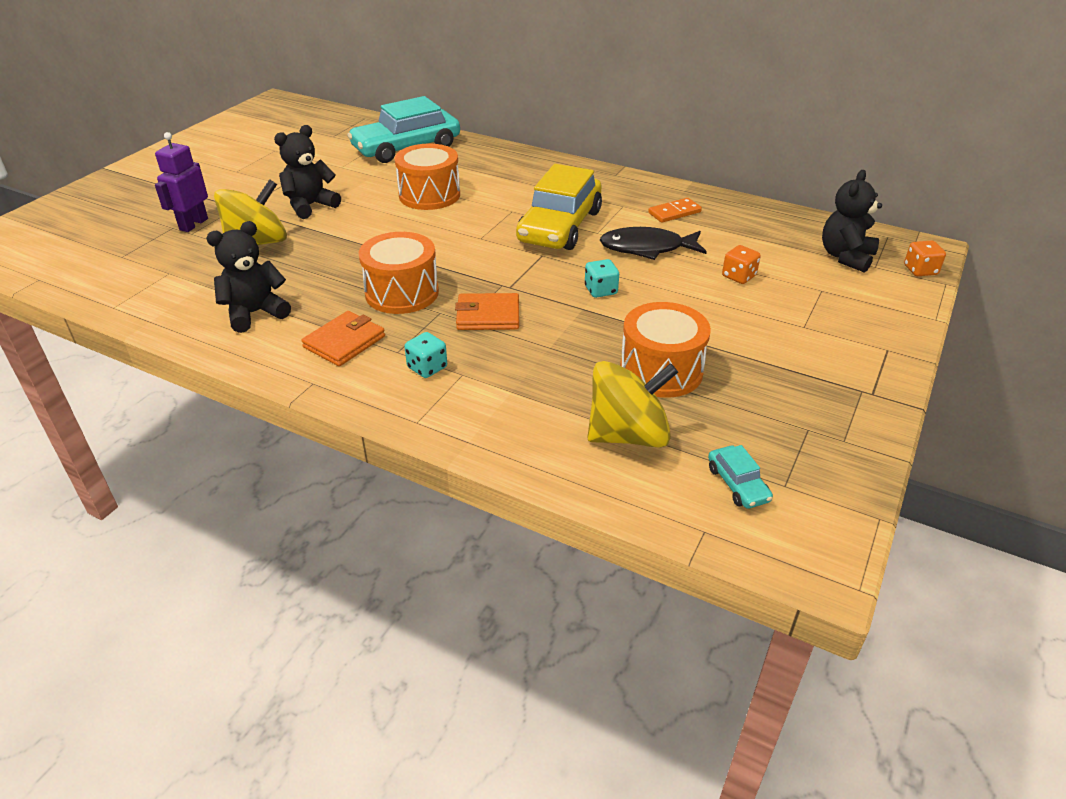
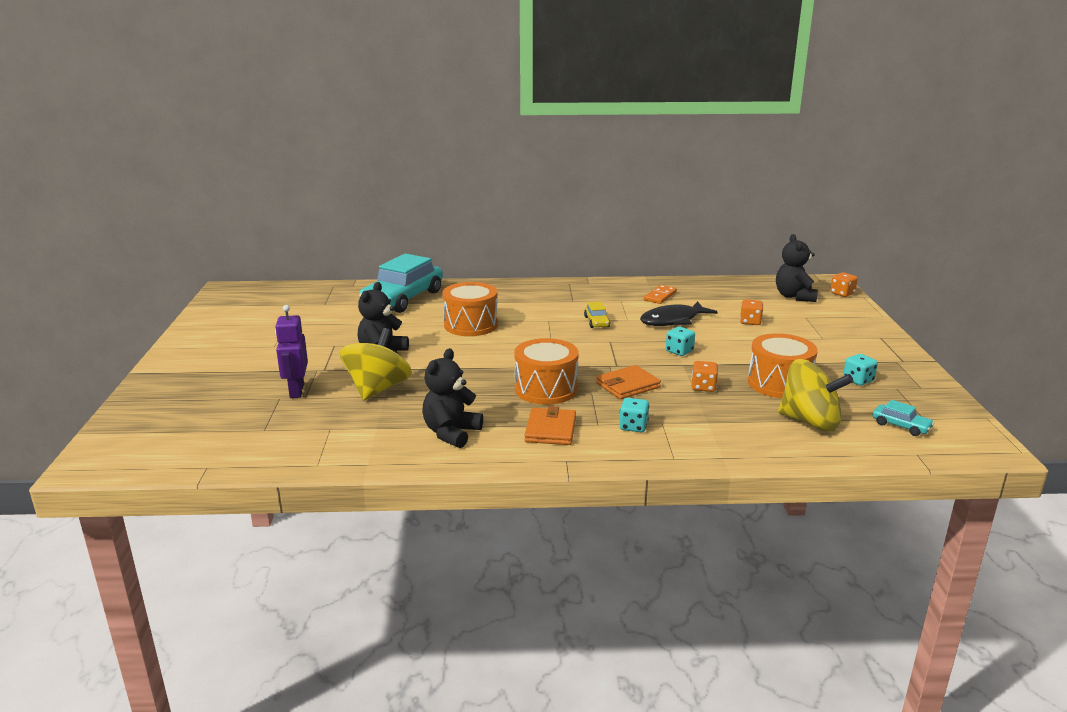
camera: 30 degrees left, 15 degrees down
(559, 226) = (596, 322): yellow car -> yellow car, size x0.42
(566, 345) = (703, 387): none -> orange dice
(628, 435) = (810, 422): yellow spinning top -> yellow spinning top turned 75 degrees clockwise
(769, 400) = (858, 380): none -> turquoise dice

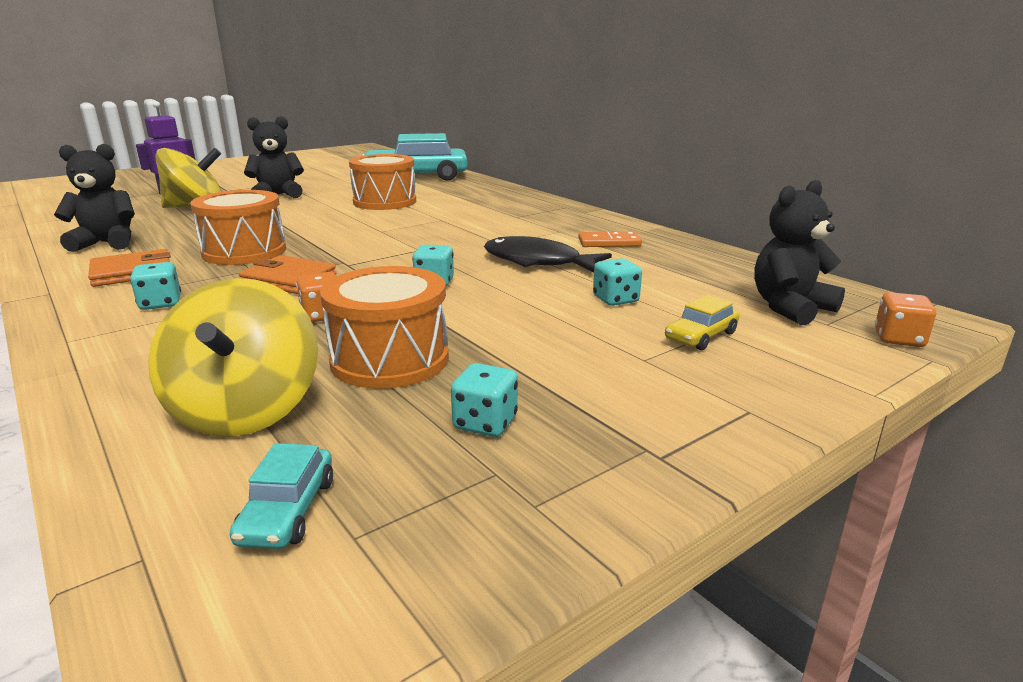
camera: 55 degrees right, 0 degrees up
(596, 322) = (470, 234): yellow car -> yellow car (701, 336)
(750, 322) = (615, 299): orange dice -> turquoise dice

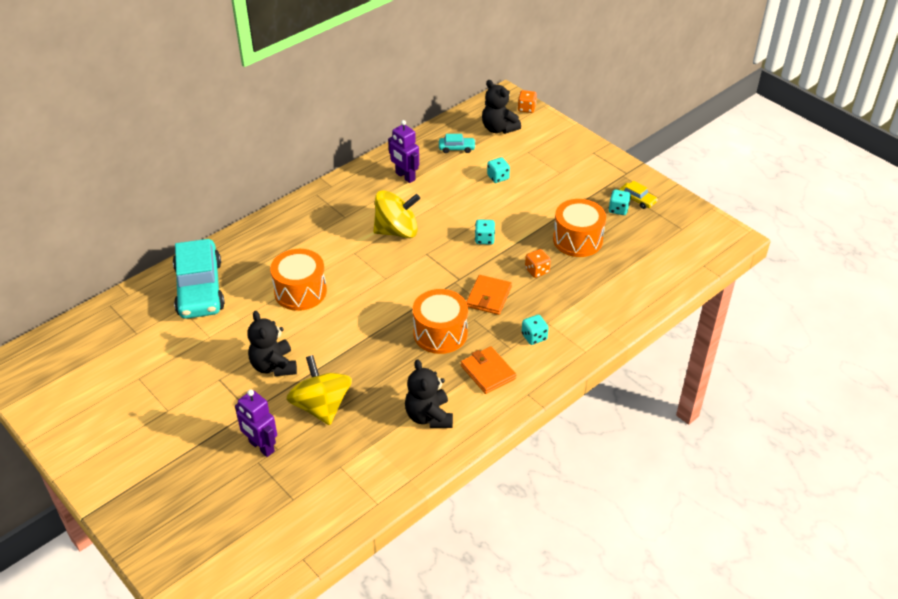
camera: 95 degrees left, 20 degrees up
(245, 410) = (627, 269): yellow spinning top -> yellow spinning top (397, 231)
(287, 510) = (676, 243): turquoise car -> turquoise car (456, 148)
(537, 262) = (444, 203): black fish -> none
(609, 243) = (405, 176): orange domino -> purple robot
(701, 336) = (535, 156): yellow car -> yellow car (637, 199)

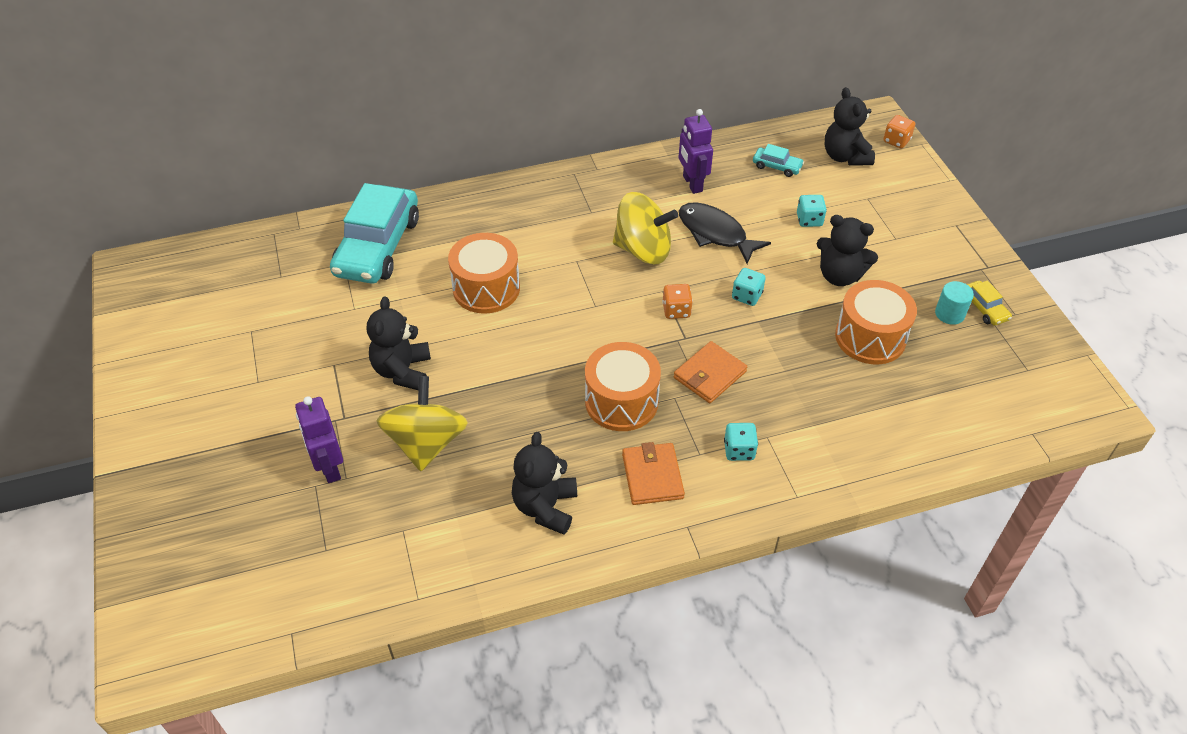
camera: 25 degrees right, 5 degrees up
(440, 205) = (715, 233): none -> black fish
(537, 207) = (839, 276): none -> black teddy bear
(537, 270) = (792, 361): orange dice -> orange dice (676, 310)
(618, 209) = (949, 314): turquoise dice -> turquoise cylinder

